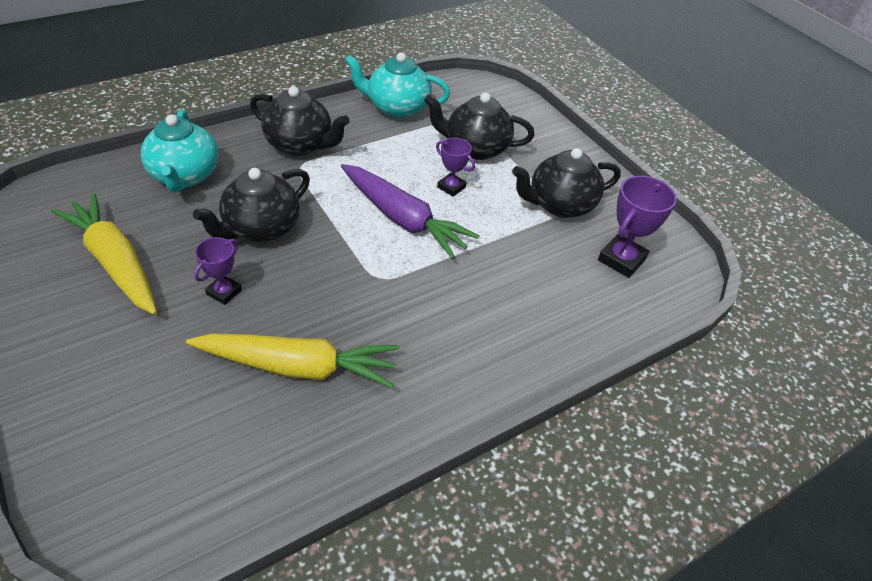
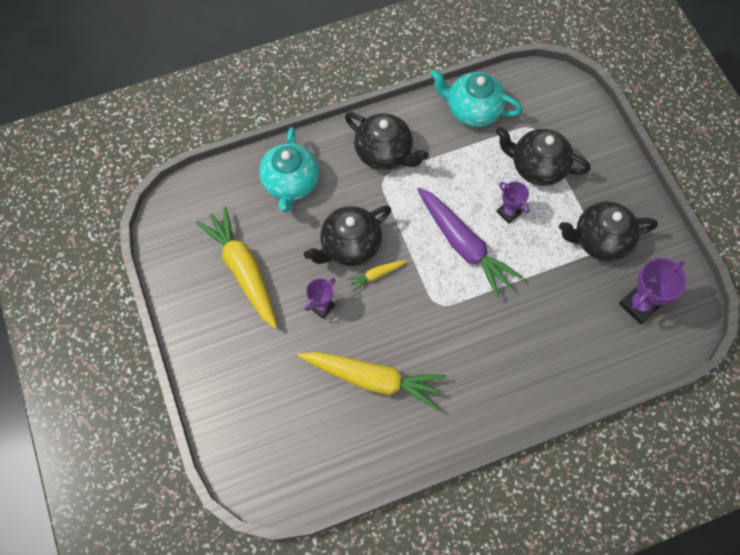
camera: 15 degrees right, 20 degrees up
(297, 254) = (376, 275): none -> yellow carrot

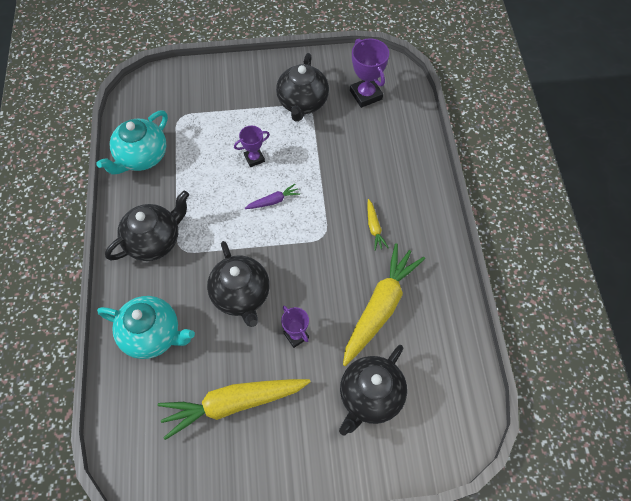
camera: 75 degrees left, 5 degrees down
(376, 275) = (279, 279): yellow carrot -> yellow carrot (374, 227)
(463, 245) = (273, 201): purple carrot -> purple carrot, size x0.44
(537, 167) = (219, 126): black teapot -> black teapot (370, 397)

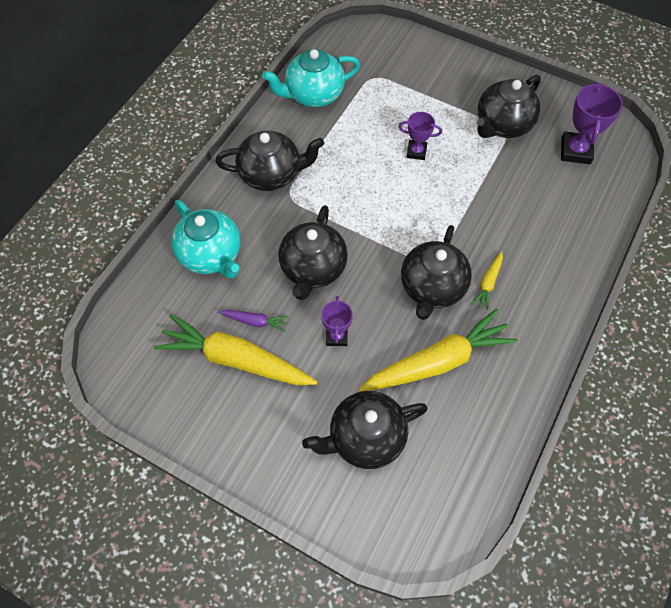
camera: 35 degrees right, 0 degrees up
(273, 201) = (405, 201): purple carrot -> purple carrot (254, 321)
(338, 255) = (432, 288): none -> black teapot

